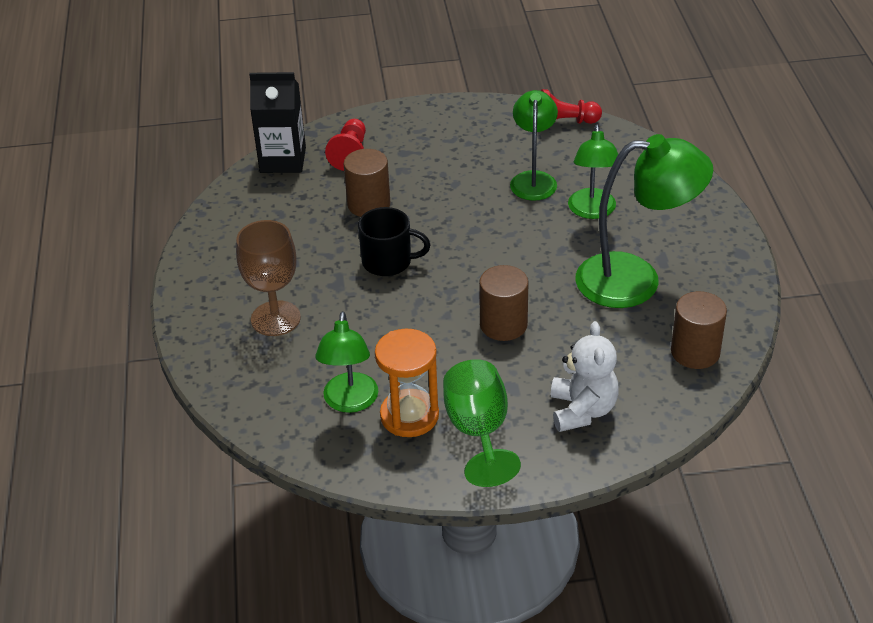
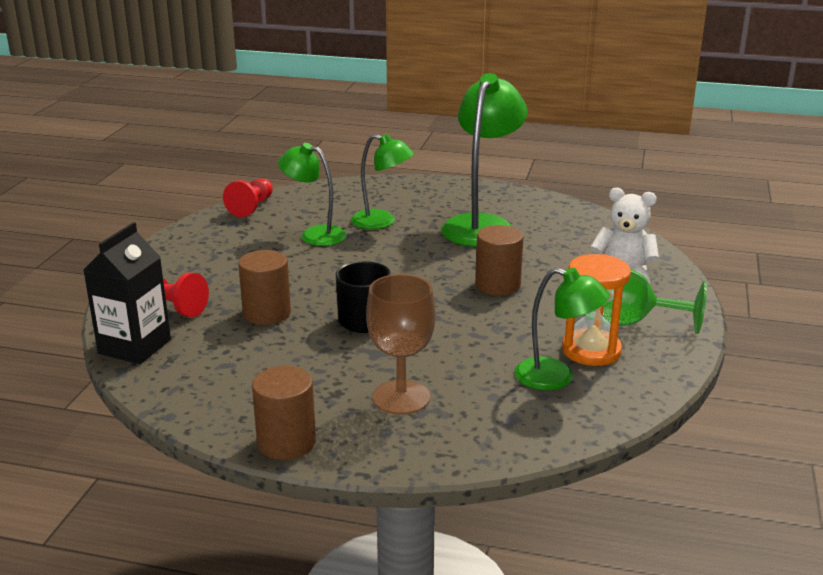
camera: 70 degrees left, 15 degrees down
(695, 352) = (579, 224): brown cylinder -> brown cylinder (286, 442)

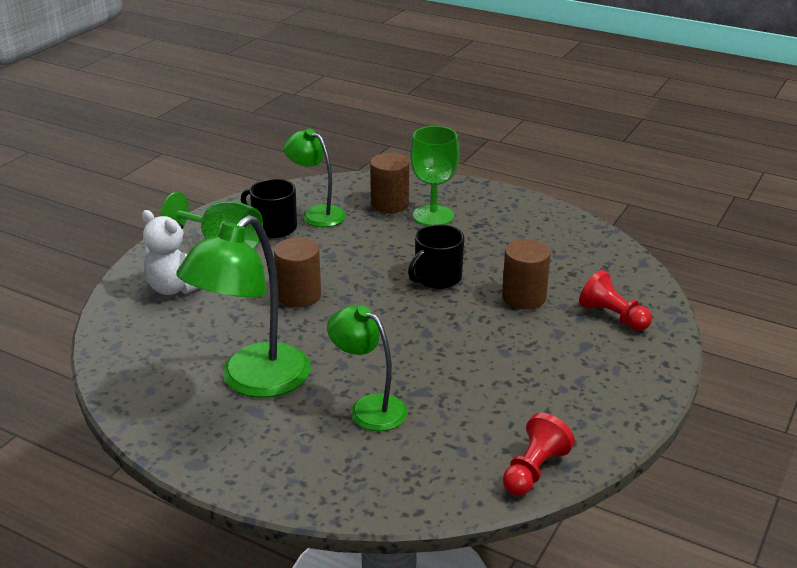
camera: 165 degrees left, 5 degrees up
(134, 346) = (638, 281): black carton -> none
(286, 442) = (517, 201): brown cylinder -> brown cylinder (389, 204)
(315, 234) = (458, 398): green lamp -> none
(401, 397) = (433, 216): brown goblet -> green goblet
(591, 350) = (274, 228): orange hourglass -> black mug

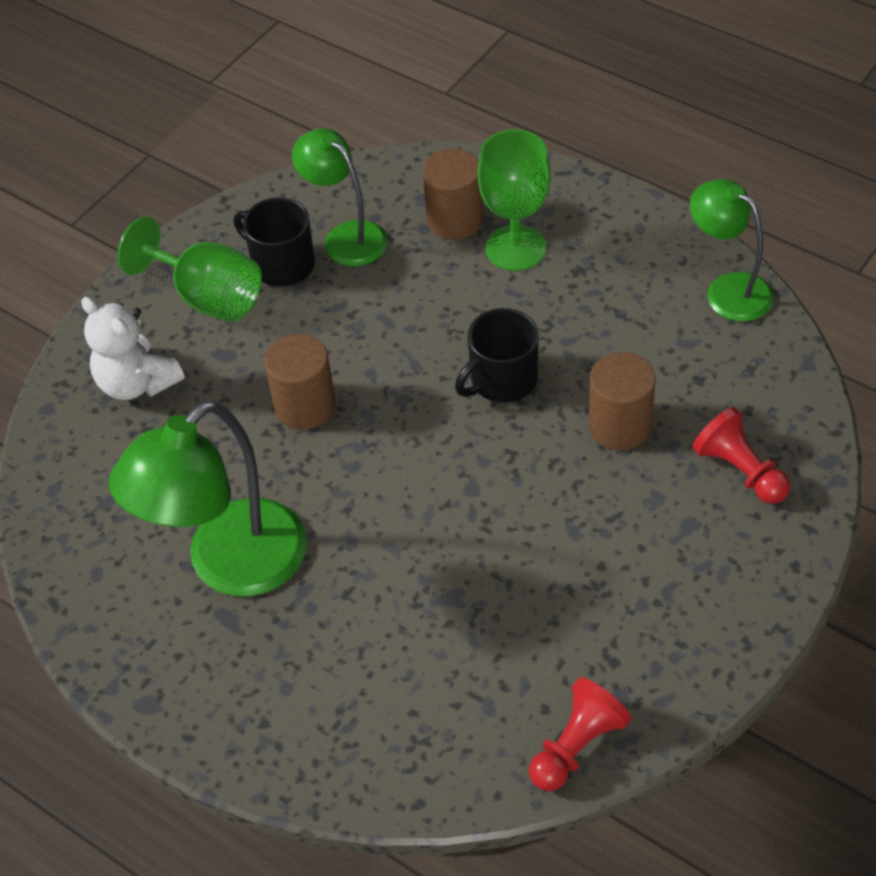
camera: 10 degrees right, 20 degrees up
(369, 407) = (376, 623): green lamp -> green lamp (728, 289)

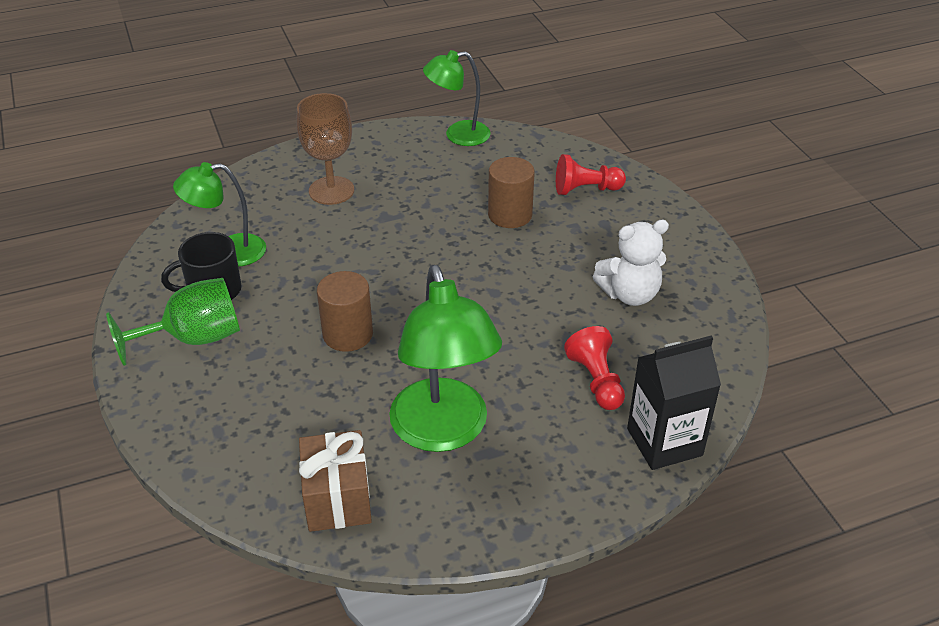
camera: 60 degrees left, 10 degrees down
(90, 534) = (337, 498): none -> brown gift
(137, 383) = (226, 410): white teddy bear -> white teddy bear (629, 294)
(355, 770) = (664, 442): none -> black carton
(455, 219) = (277, 202): brown cylinder -> none
(502, 380) = (426, 242): black mug -> none
(515, 248) = (331, 190): green goblet -> brown goblet
(576, 746) = (720, 336): red pawn -> red pawn (596, 381)

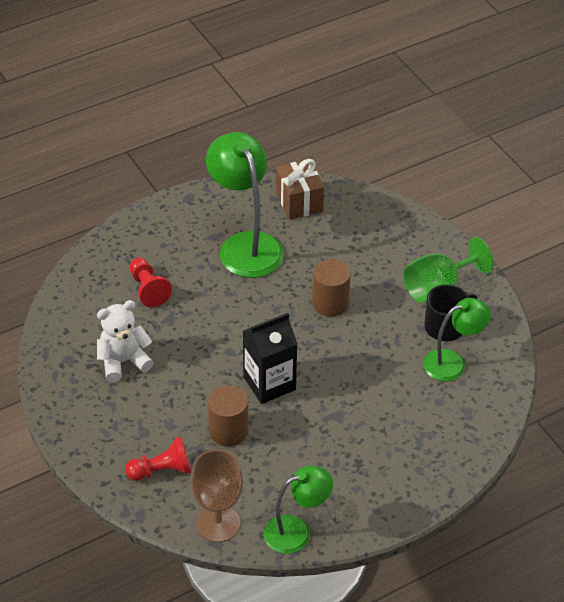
camera: 170 degrees right, 5 degrees up
(331, 190) = (395, 439): brown goblet -> brown goblet (218, 523)
(664, 442) = (104, 254): black carton -> black carton (269, 383)

